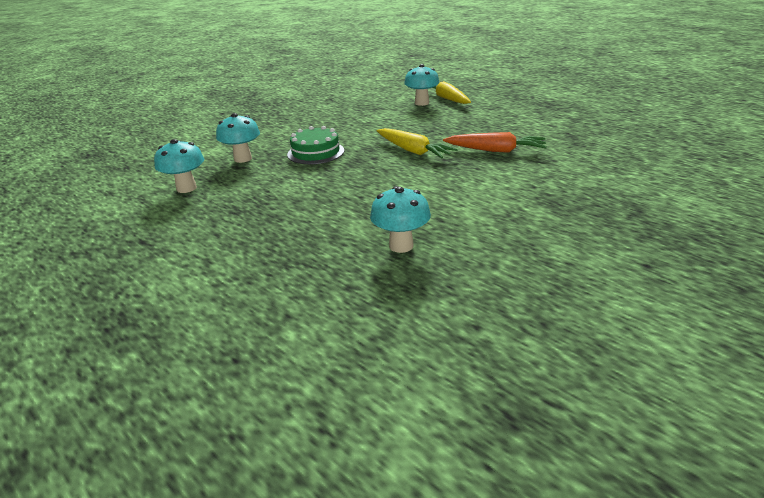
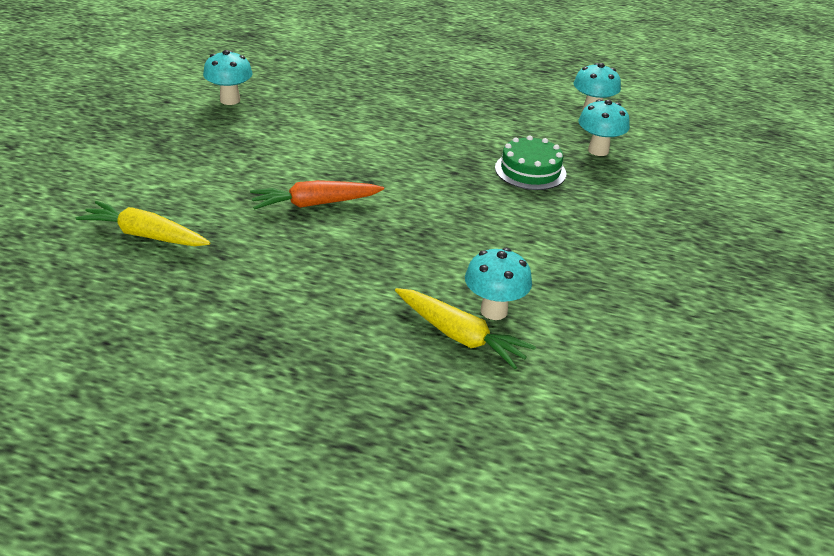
camera: 150 degrees right, 5 degrees up
(401, 246) = (351, 91): turquoise mushroom -> turquoise mushroom (230, 100)
(413, 151) = (417, 189): yellow carrot -> yellow carrot (145, 235)

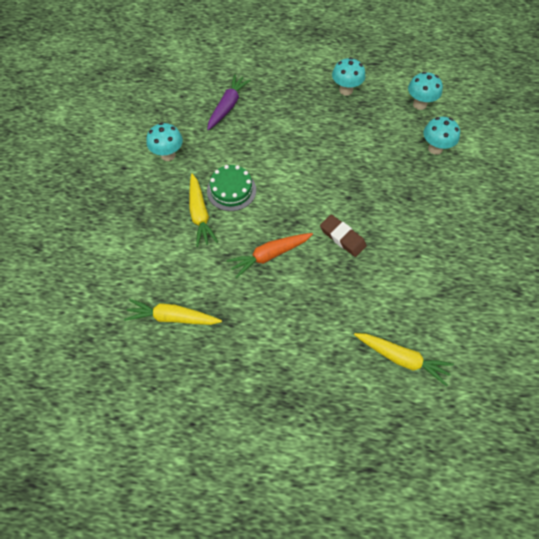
camera: 10 degrees left, 25 degrees up
(240, 154) = (199, 214): none -> yellow carrot
(331, 75) = (228, 106): none -> purple carrot
(427, 205) = (342, 237): none -> brown eraser
(494, 311) = (415, 330): turquoise mushroom -> turquoise mushroom (346, 90)
(530, 171) = (397, 182): green cake -> green cake (231, 190)

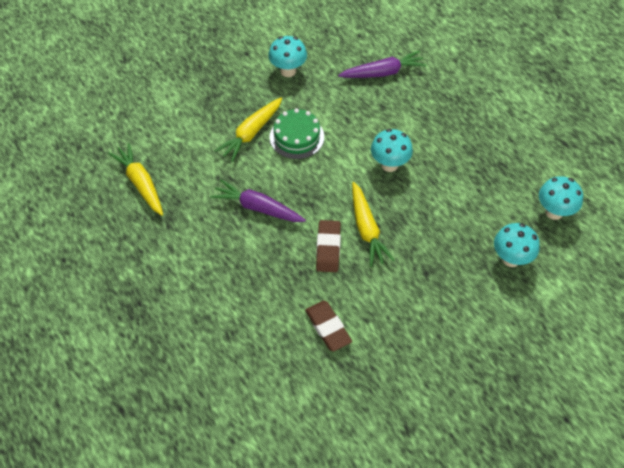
camera: 50 degrees right, 5 degrees down
(269, 255) = (258, 207): orange carrot -> purple carrot
(346, 90) = (502, 143): turquoise mushroom -> turquoise mushroom (389, 165)
(401, 359) = (245, 371): yellow carrot -> yellow carrot (366, 229)
(406, 282) = (328, 327): none -> brown eraser

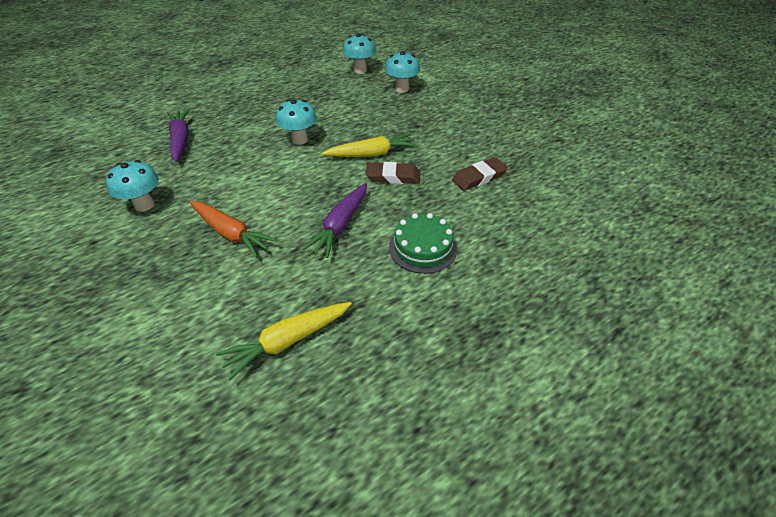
camera: 90 degrees left, 10 degrees down
(251, 133) = (231, 233): yellow carrot -> orange carrot
(297, 137) = (248, 197): green cake -> green cake (422, 247)

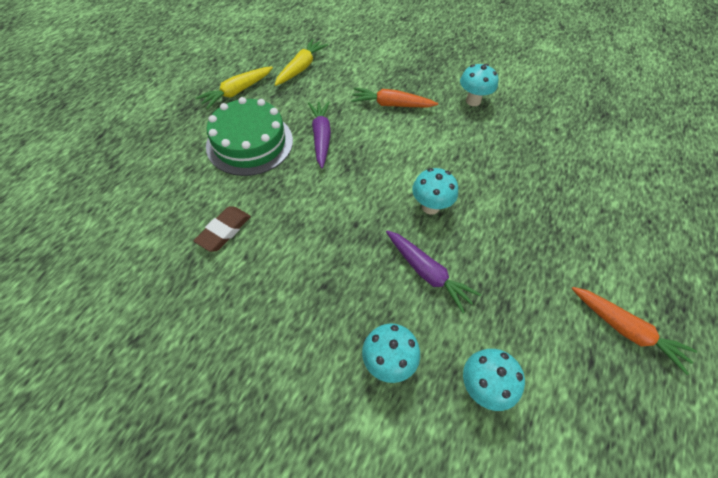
camera: 150 degrees right, 10 degrees up
(181, 140) = (531, 161): purple carrot -> purple carrot (427, 273)
(262, 63) = (626, 330): none -> orange carrot
(372, 154) = (346, 218): yellow carrot -> yellow carrot (237, 92)
(393, 176) = (308, 198): brown eraser -> none
(422, 247) = (250, 143): green cake -> green cake, size x1.58

